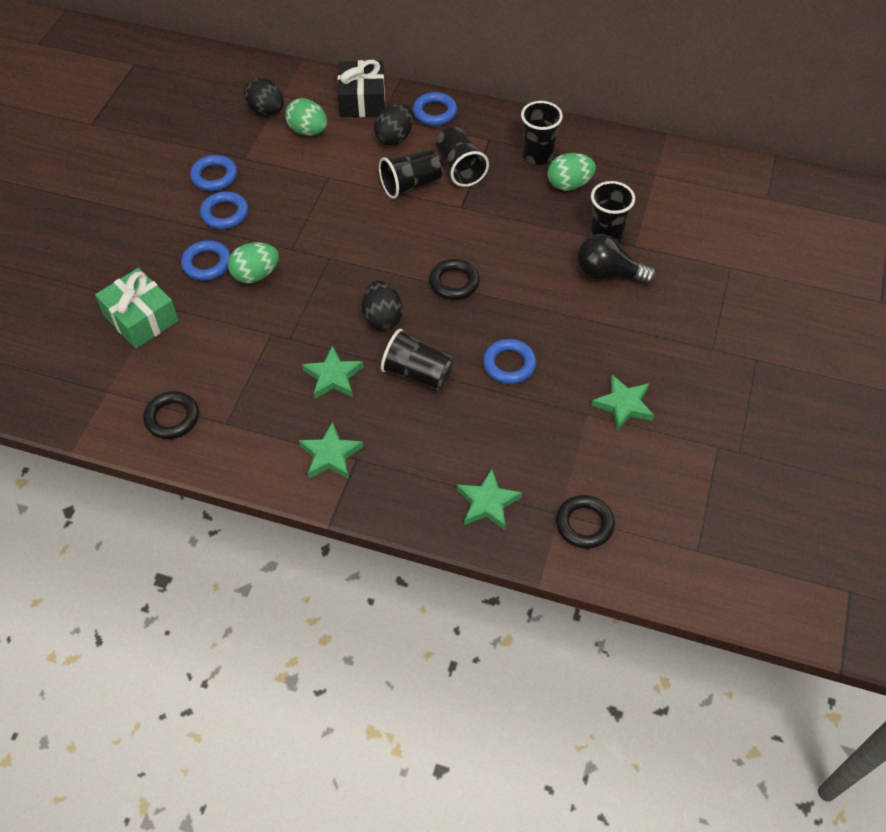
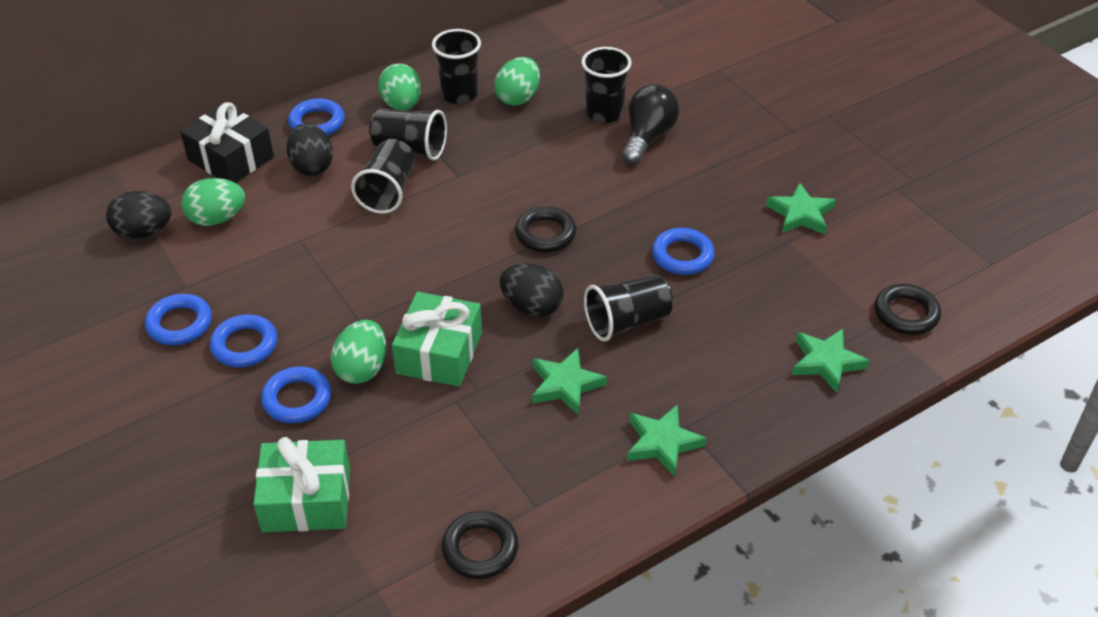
camera: 50 degrees left, 10 degrees down
(301, 300) = (439, 353): none -> green gift
(496, 137) = (402, 105): none -> green egg
(608, 274) = (647, 137): black light bulb -> black light bulb turned 150 degrees clockwise

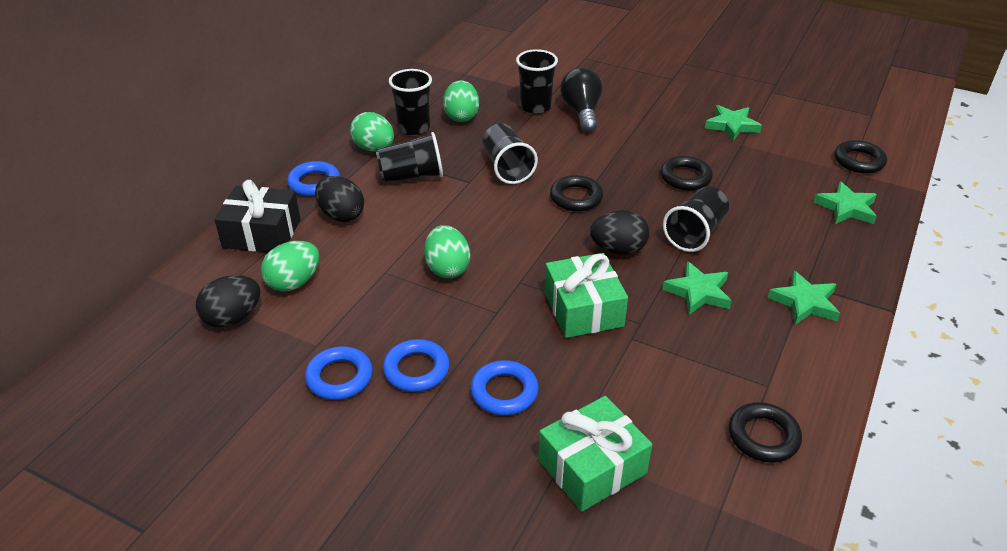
camera: 30 degrees left, 5 degrees down
(362, 368) = (534, 346): green egg -> green egg (447, 268)
(388, 191) = (424, 211): black cup -> black cup (507, 167)
(682, 256) = (685, 177): blue ring -> black ring

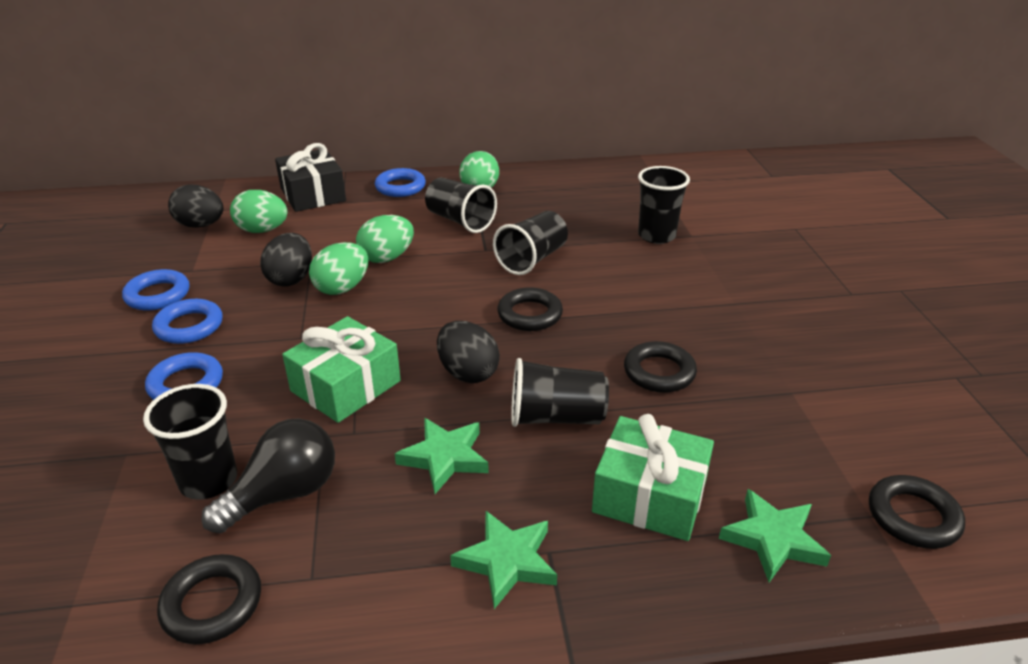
camera: 55 degrees right, 5 degrees down
(341, 215) = (369, 214): black egg -> black egg (291, 279)
(414, 128) = (533, 194): black cup -> black cup (209, 481)
(461, 116) = (583, 207): green egg -> green egg (387, 258)
(581, 112) = (688, 263): black light bulb -> black light bulb (284, 494)
(592, 467) = (103, 479): green gift -> green gift (649, 495)
(732, 125) = (821, 370): green star -> none

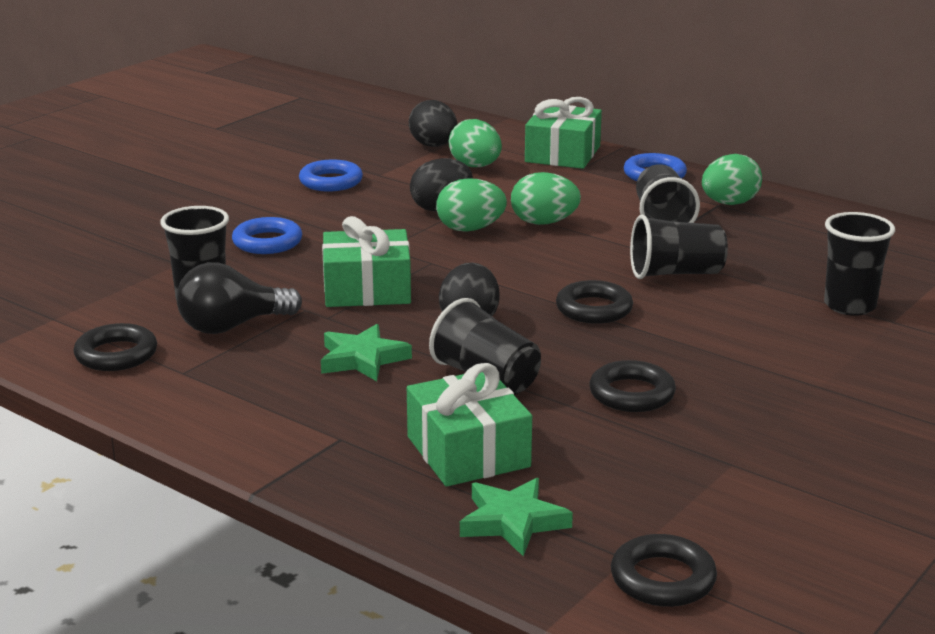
camera: 45 degrees right, 10 degrees down
(189, 326) = (321, 209): blue ring -> none
(284, 494) = (232, 326): black light bulb -> black light bulb turned 150 degrees clockwise
(313, 195) = (562, 154): black gift -> green gift
(507, 561) = (305, 427): green star -> none

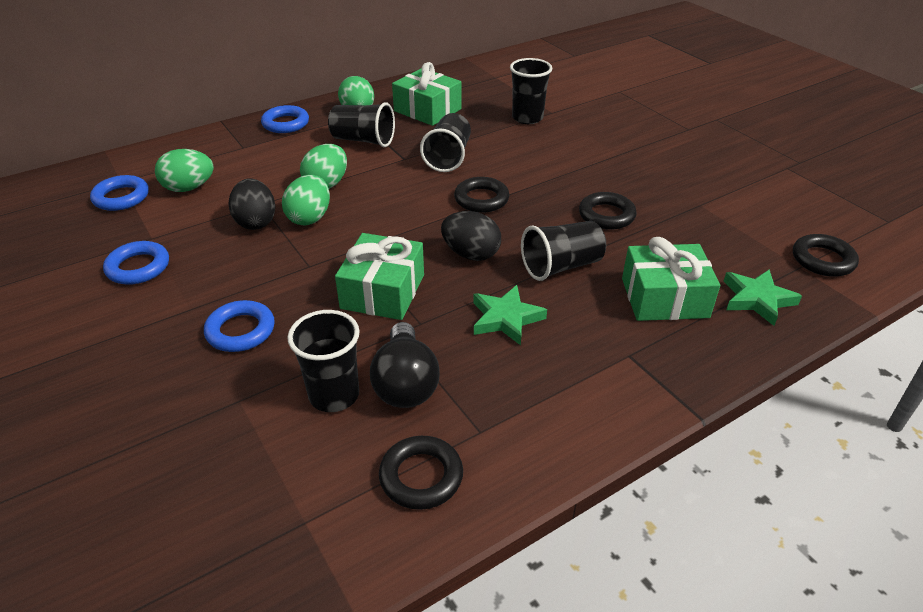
camera: 70 degrees left, 15 degrees up
(433, 146) = (121, 197): black egg -> blue ring
(562, 154) = (208, 147): green gift -> green gift (427, 110)

